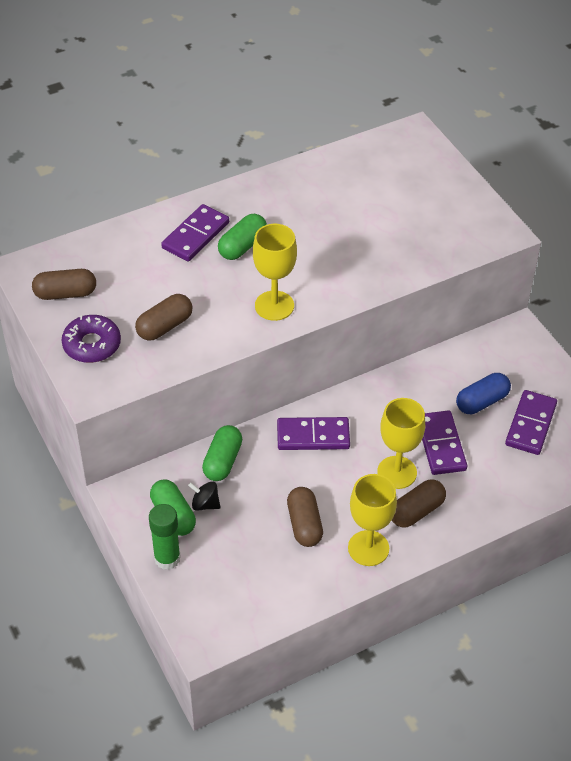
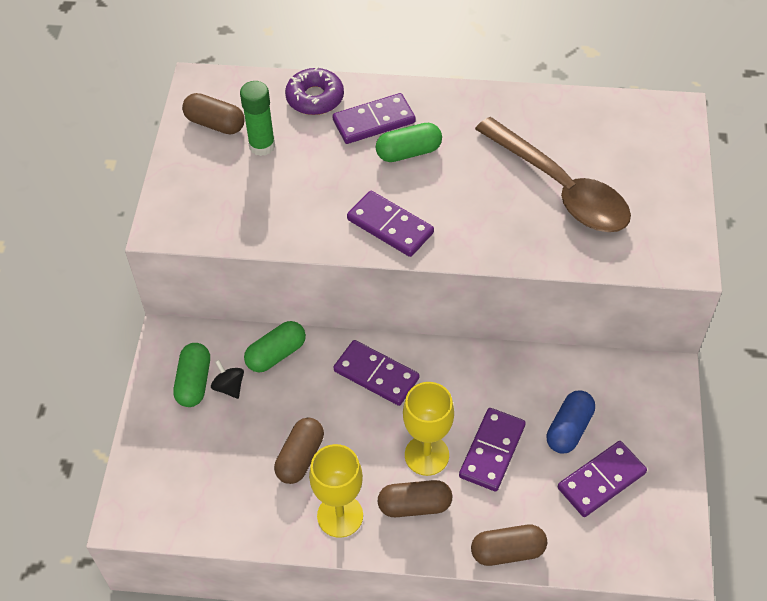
camera: 35 degrees right, 5 degrees up
(92, 344) = (198, 183): purple donut -> purple donut (315, 98)
(164, 326) = (274, 197): brown capsule -> brown capsule (507, 551)
(167, 558) = (157, 420): green glue stick -> green glue stick (262, 146)
(274, 306) = (390, 226): yellow goblet -> purple domino
(376, 221) = (560, 188): none -> brown spoon
(482, 402) = (569, 429): blue capsule -> blue capsule turned 60 degrees counterclockwise

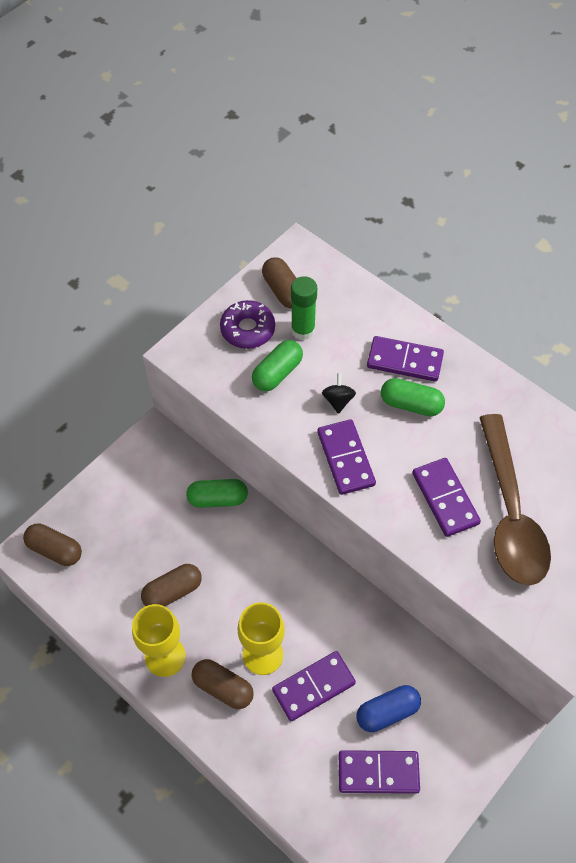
camera: 35 degrees right, 5 degrees up
(194, 382) = (145, 482): green capsule -> green capsule (277, 373)
(229, 387) = (166, 502): black spinning top -> black spinning top (338, 400)
(315, 98) = (375, 313): purple donut -> purple donut (247, 329)
(376, 375) = (276, 564): purple domino -> purple domino (445, 498)
(507, 551) = (261, 775): brown capsule -> brown capsule (55, 550)

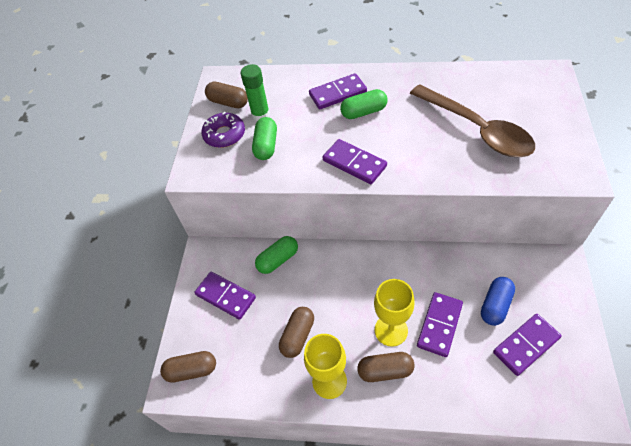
camera: 30 degrees left, 5 degrees down
(338, 400) = (318, 136): black spinning top -> none
(445, 498) = (433, 146): purple domino -> purple domino (225, 296)

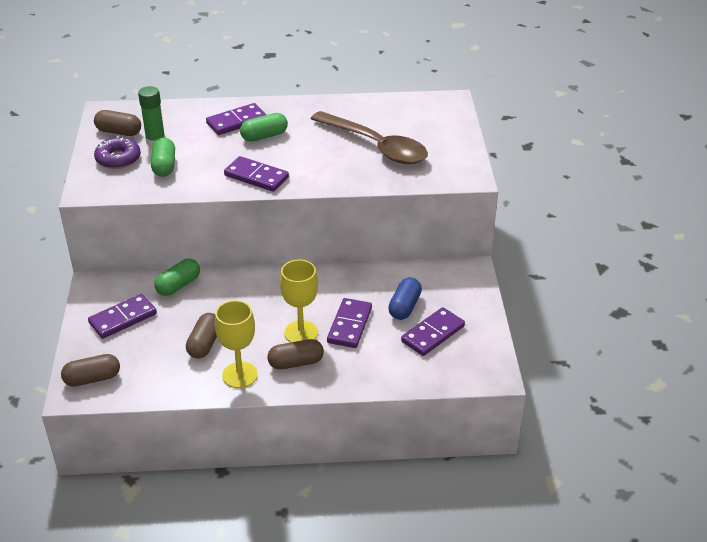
camera: 15 degrees left, 15 degrees down
(225, 296) = (123, 318): purple domino -> purple domino turned 60 degrees counterclockwise

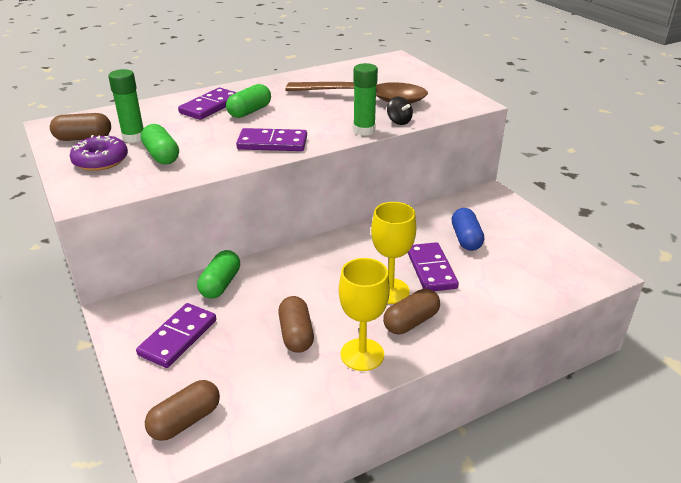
camera: 25 degrees left, 5 degrees down
(342, 183) = (364, 130): none -> green glue stick
(381, 181) = (399, 121): none -> black spinning top
(432, 334) = (513, 254): purple domino -> none

